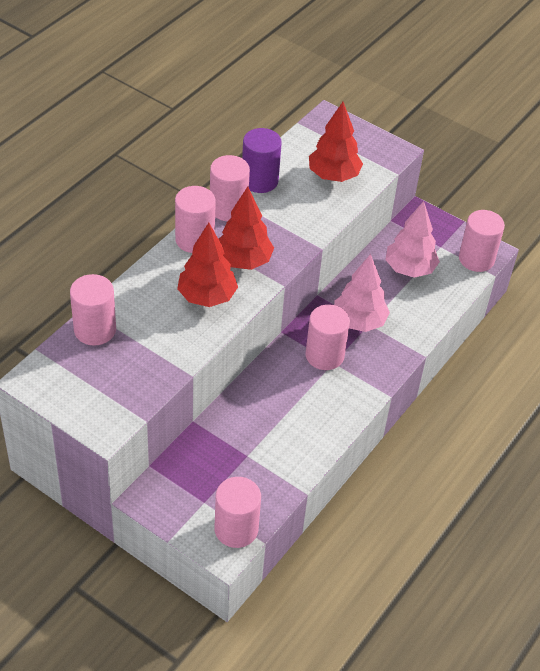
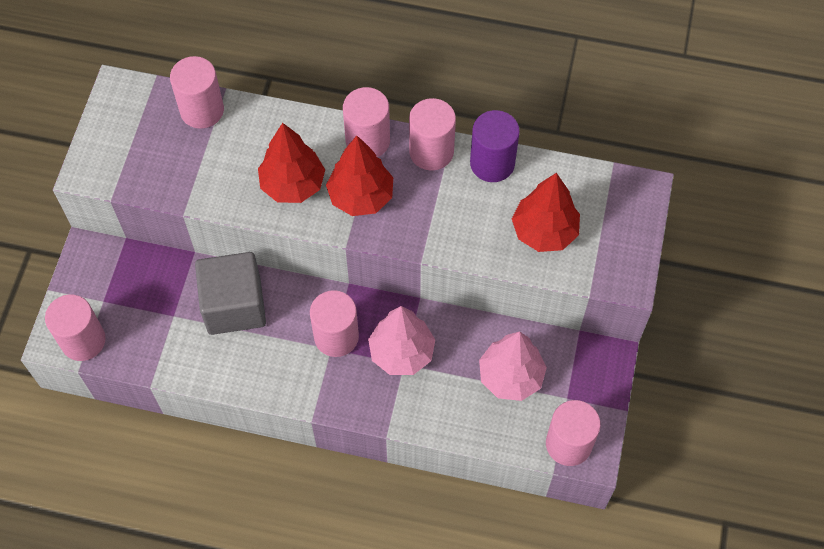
camera: 70 degrees right, 15 degrees up
(261, 410) = (234, 305): none -> grey cube

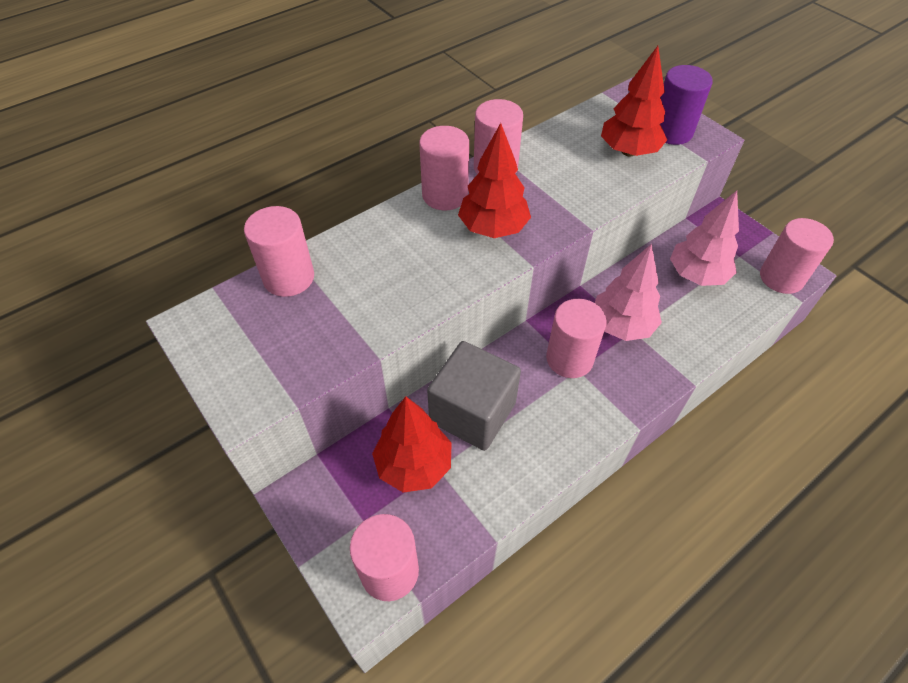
camera: 50 degrees left, 10 degrees down
(293, 184) = (435, 262): red tree -> red tree (414, 465)
(492, 163) = (541, 144): purple cylinder -> purple cylinder (671, 132)

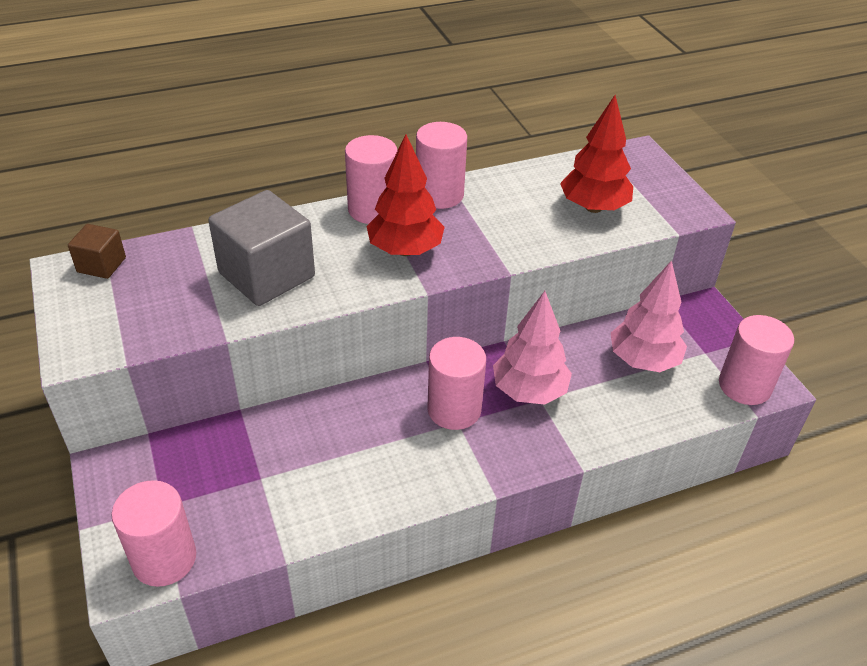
camera: 15 degrees right, 10 degrees down
(221, 310) = (101, 265): none -> brown cube
(289, 277) = (179, 251): pink cylinder -> none
(414, 465) = (238, 468): red tree -> none
(472, 412) = (323, 435): grey cube -> grey cube (267, 275)
(671, 132) = (653, 198): purple cylinder -> none

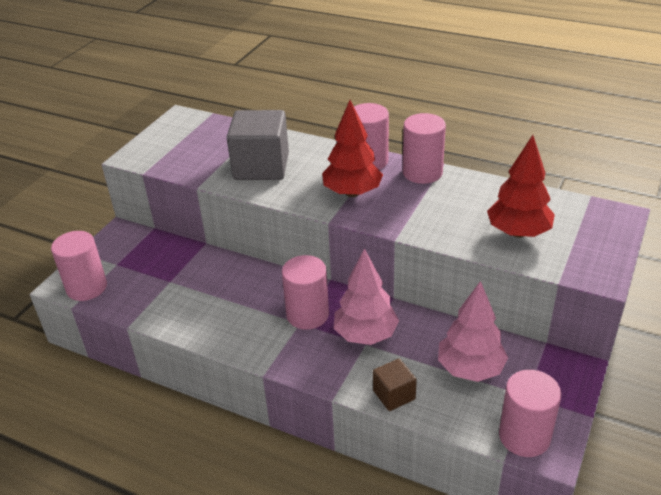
camera: 50 degrees right, 5 degrees down
(101, 265) = (197, 122): brown cube -> brown cube (394, 395)

